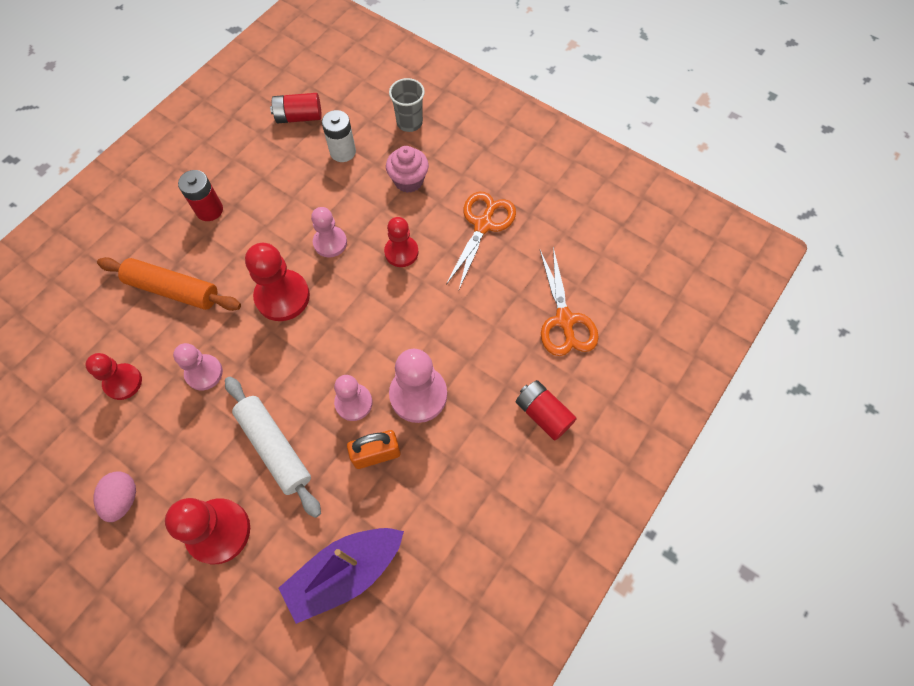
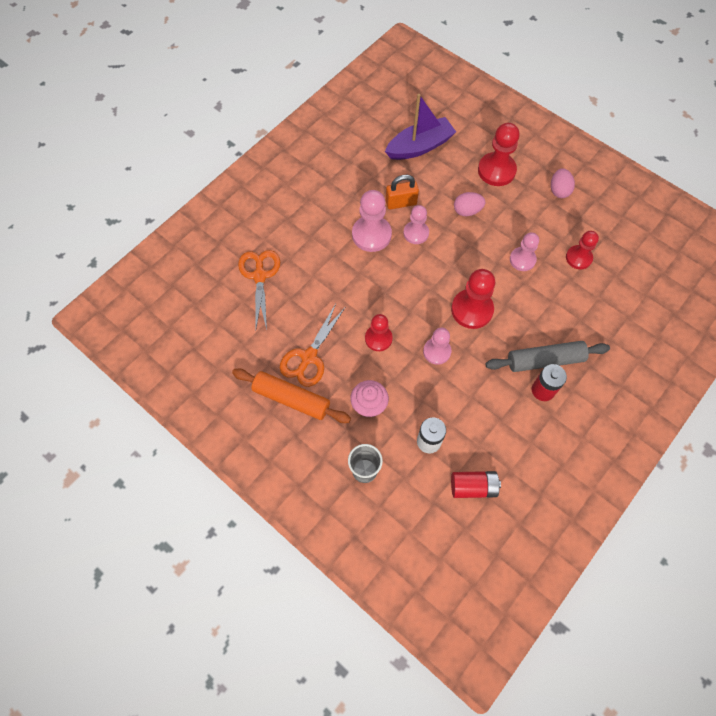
camera: 175 degrees left, 0 degrees up
(173, 289) = (558, 322): orange rolling pin -> orange rolling pin (291, 399)
(200, 242) = (545, 360): none -> grey rolling pin
(275, 448) = (467, 211): white rolling pin -> pink egg
(543, 414) = (288, 217): red battery -> none

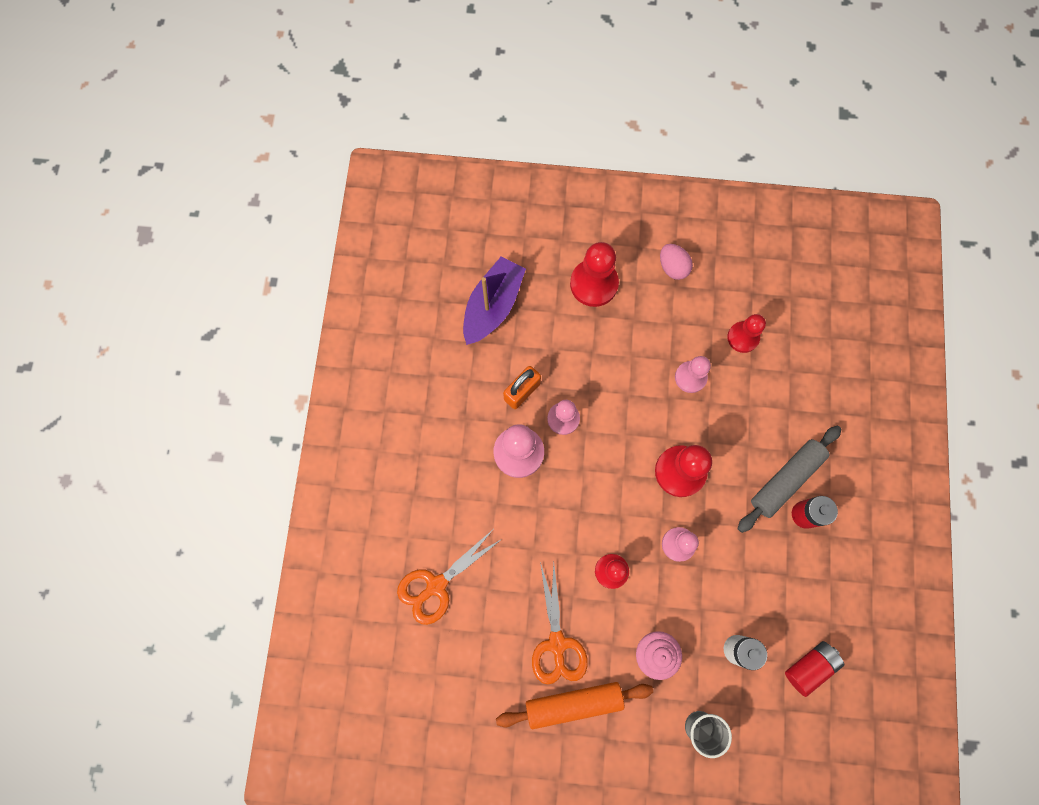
camera: 35 degrees left, 10 degrees up
(260, 276) = (436, 585): orange scissors -> orange scissors turned 90 degrees counterclockwise
(467, 211) = (597, 355): pink egg -> none

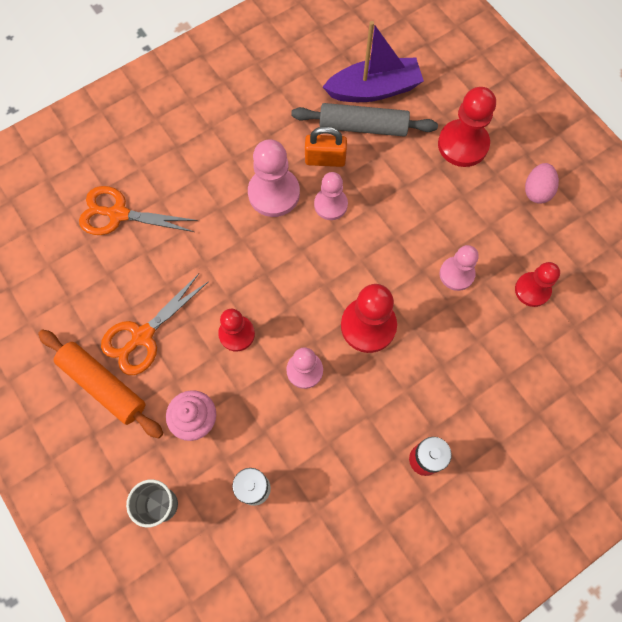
camera: 50 degrees right, 5 degrees down
(785, 480) = (440, 419): grey rolling pin -> grey rolling pin (363, 127)
(809, 666) = (290, 566): red battery -> none

